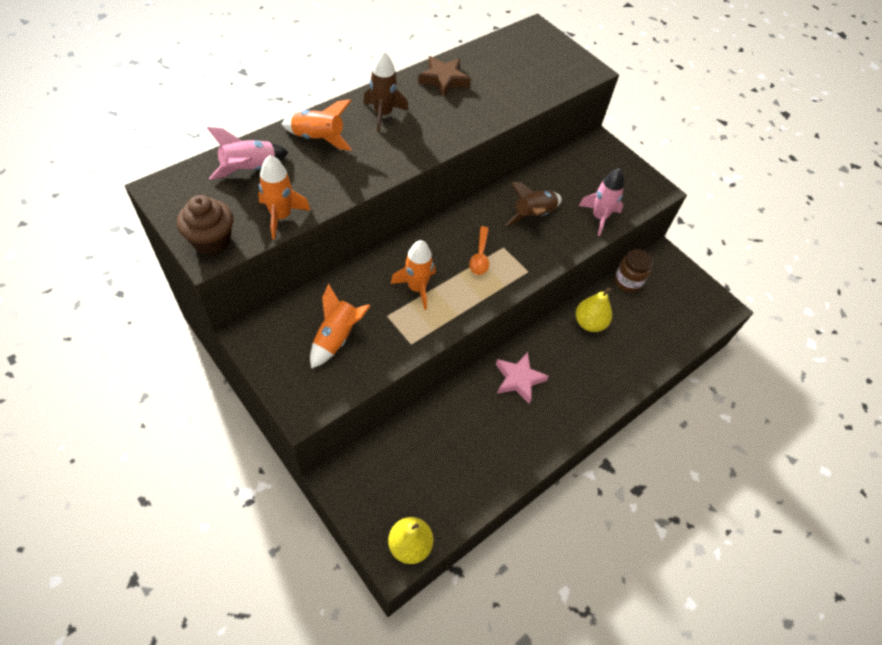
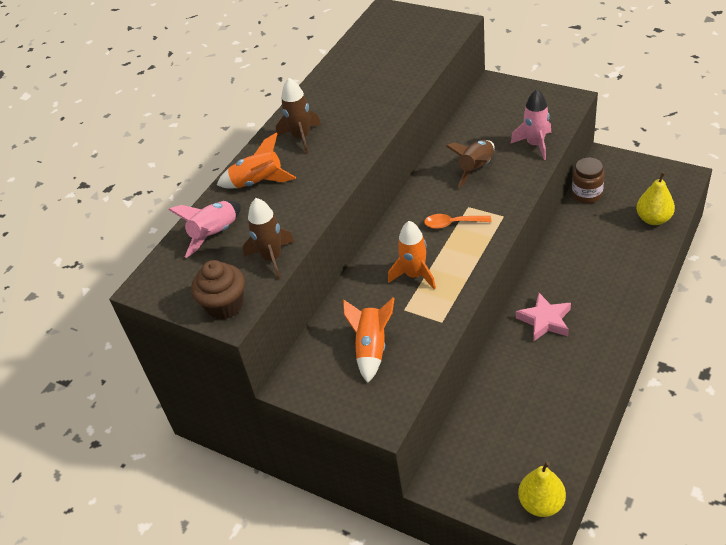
camera: 10 degrees left, 10 degrees down
(281, 216) = (272, 258): orange rocket -> brown rocket
(443, 79) = (334, 86): brown star -> none
(480, 256) = (452, 223): orange spoon -> orange spoon turned 105 degrees clockwise
(589, 323) = (576, 244): yellow pear -> yellow pear (653, 219)

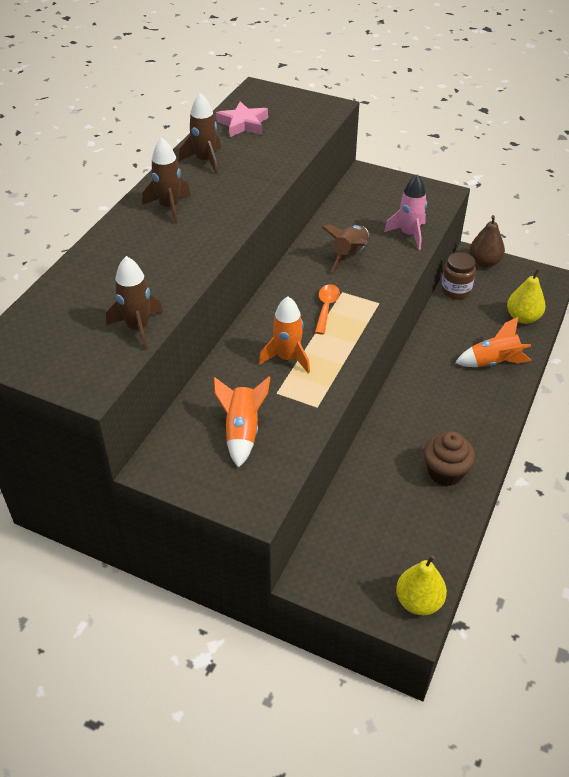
camera: 10 degrees left, 0 degrees up
(215, 234) = (74, 301): pink rocket -> none
(225, 305) = (84, 375): brown cupcake -> brown cupcake (445, 472)
(258, 182) = (122, 249): orange rocket -> orange rocket (493, 362)
(335, 88) = (205, 161): none -> brown rocket
(452, 223) = (326, 308): orange spoon -> orange spoon turned 105 degrees clockwise
(545, 320) = (417, 413): pink star -> pink star (243, 124)
(616, 163) = (484, 262): none -> brown pear

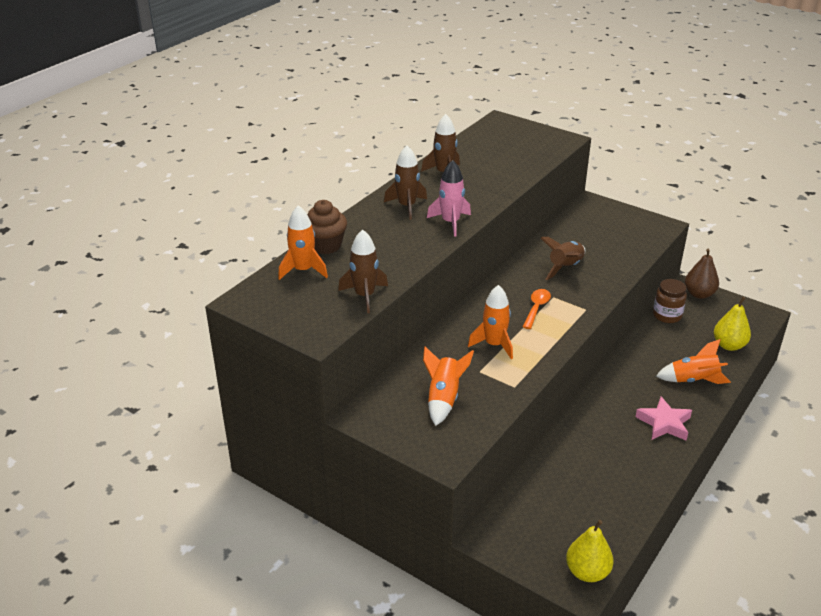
camera: 10 degrees right, 10 degrees down
(61, 303) = (303, 270): none -> orange rocket
(243, 124) = (482, 147): pink star -> pink star (664, 423)
(409, 234) = (624, 256): pink rocket -> pink rocket (450, 222)
(445, 472) = (631, 468): brown cupcake -> brown cupcake (325, 245)

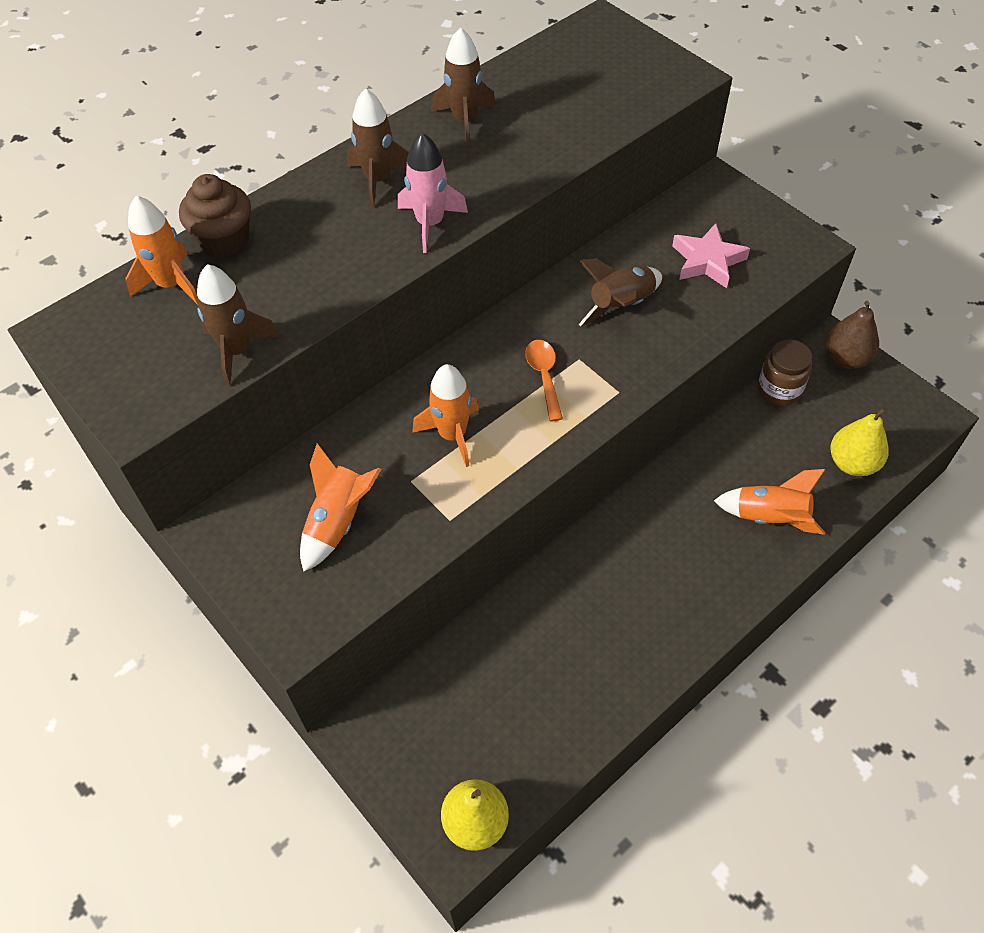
camera: 15 degrees right, 20 degrees up
(536, 308) = (544, 377): orange spoon -> orange spoon turned 45 degrees counterclockwise
(664, 423) = (693, 587): pink star -> pink star (707, 261)

